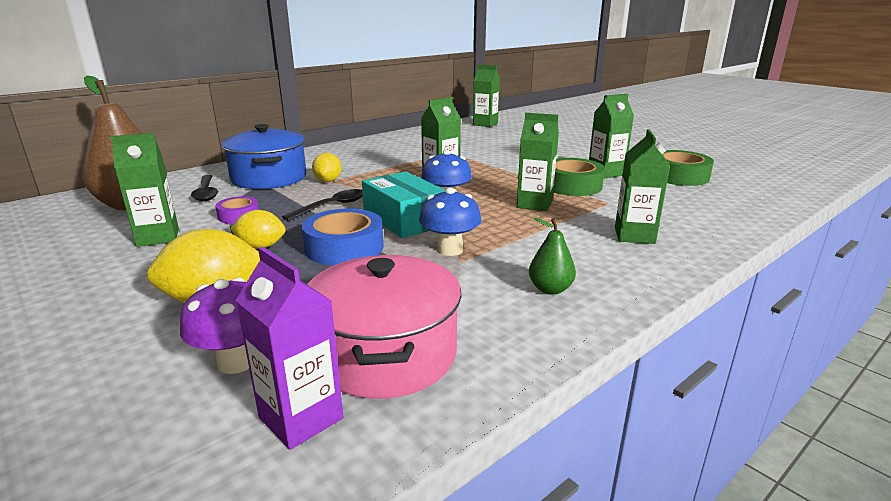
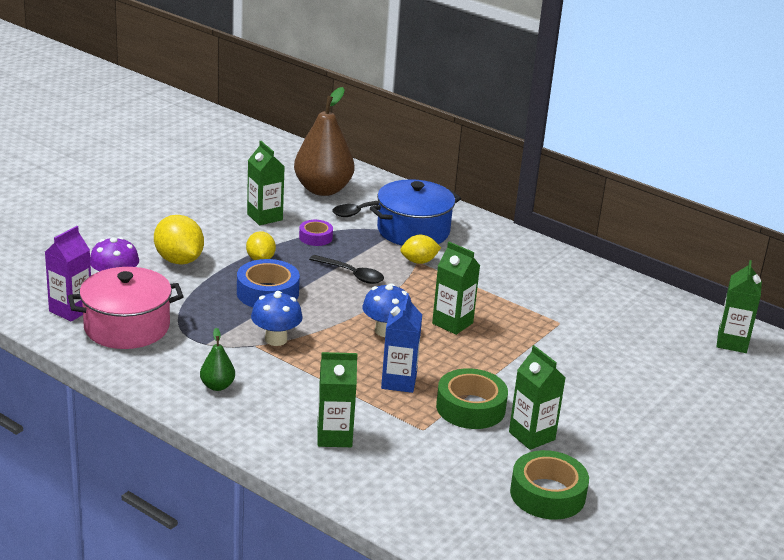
camera: 75 degrees right, 5 degrees up
(404, 219) = (333, 313): turquoise box -> none
(534, 204) = (399, 382): green carton -> blue carton

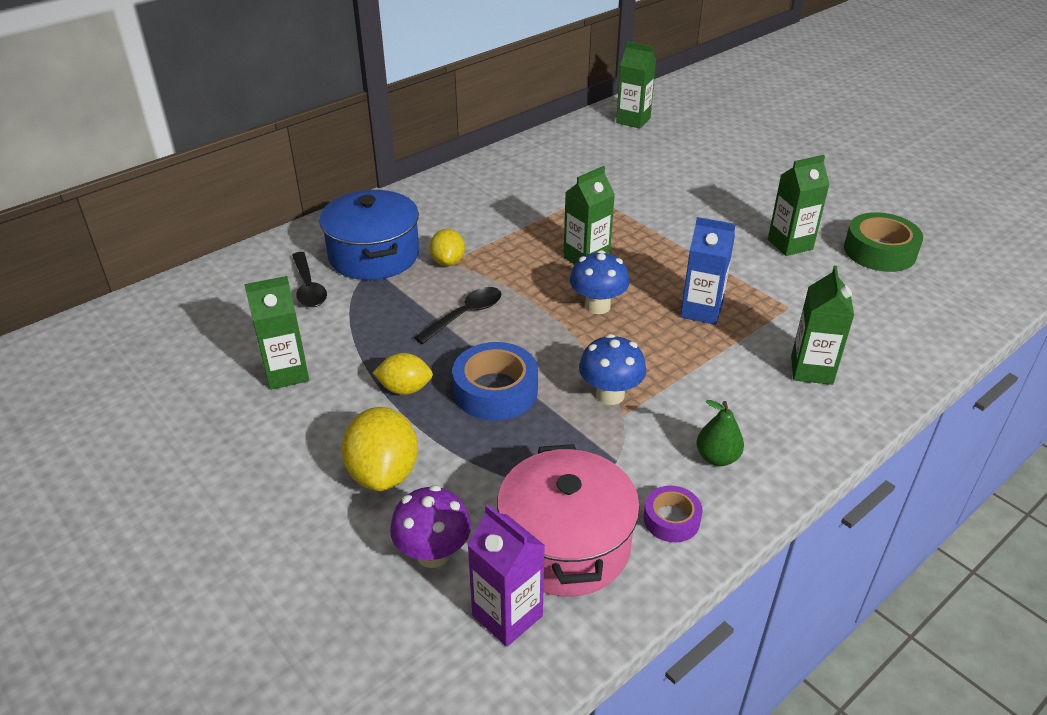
camera: 75 degrees left, 10 degrees up
(179, 260) = (383, 473): yellow lemon -> yellow lemon turned 75 degrees counterclockwise
(315, 237) = (362, 333): purple tape -> purple tape (671, 519)
(323, 190) = (232, 312): brown pear -> none
(470, 408) = (746, 272): green tape -> none

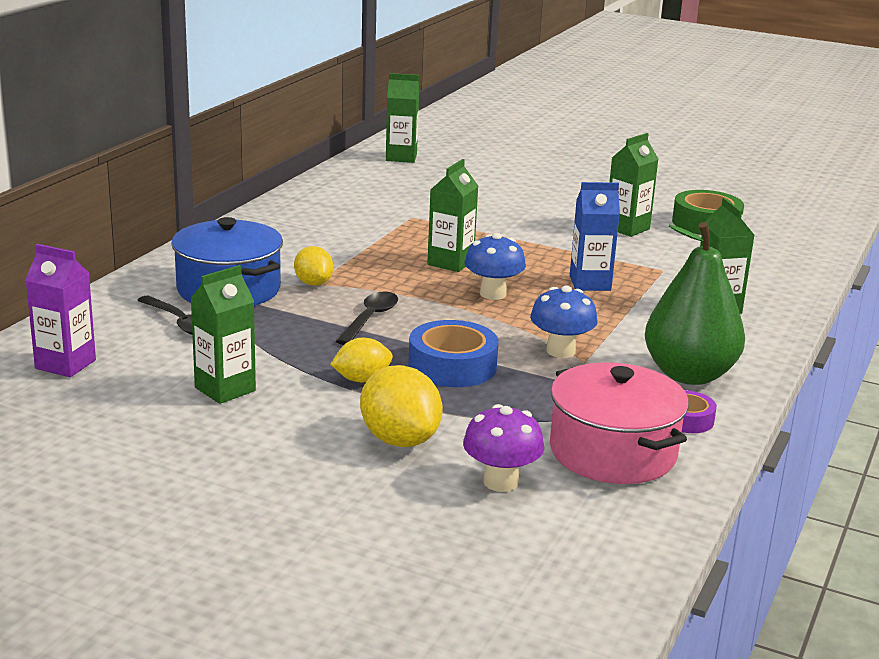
camera: 25 degrees left, 15 degrees down
(507, 616) = (604, 505): purple carton -> purple carton (65, 364)
(717, 457) = (689, 374): green pear -> green pear, size x2.19

